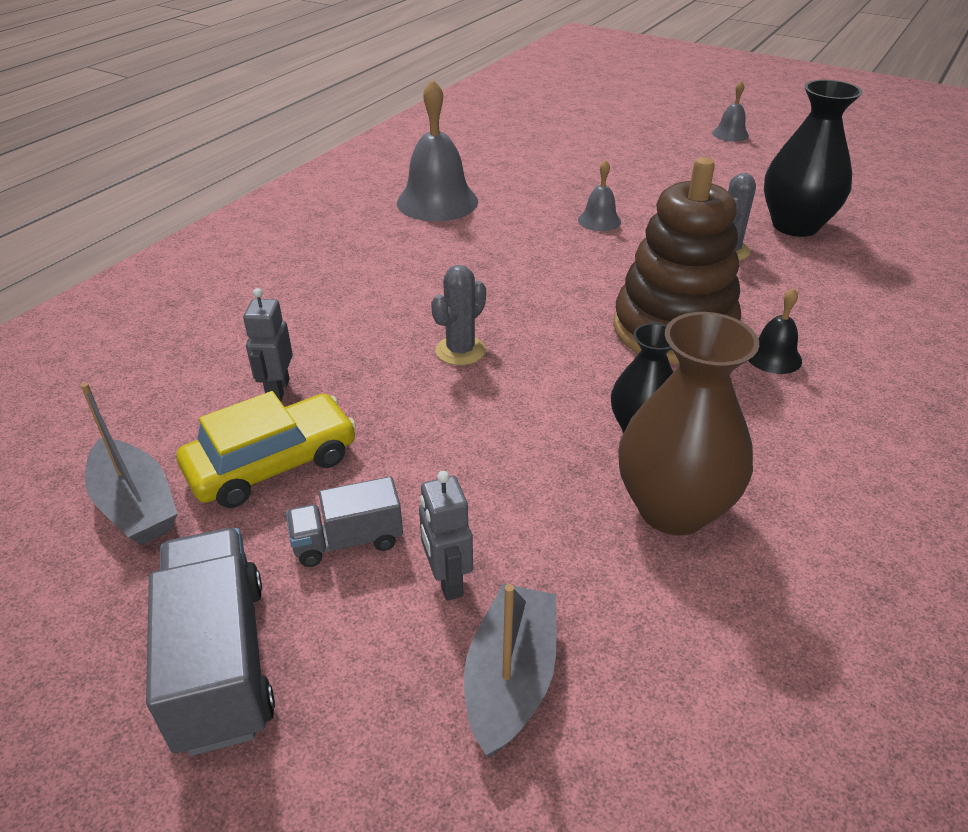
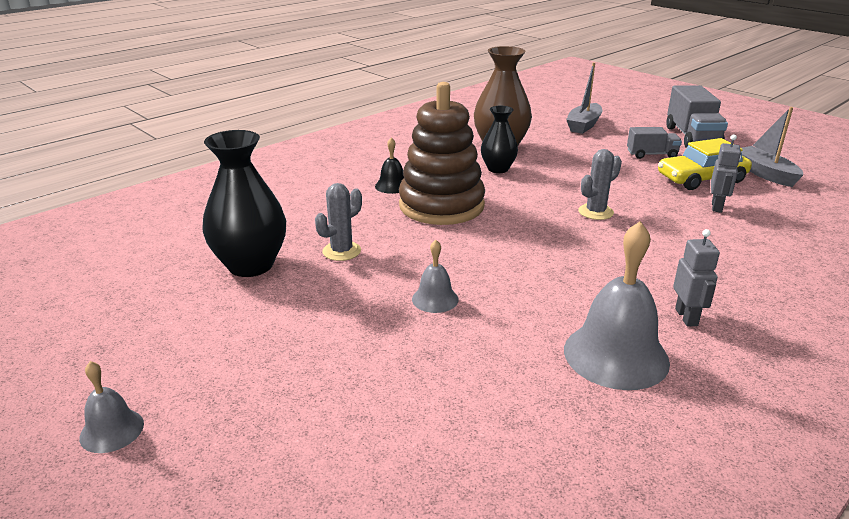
camera: 165 degrees left, 10 degrees down
(447, 580) = (606, 142): grey robot -> grey robot (686, 317)

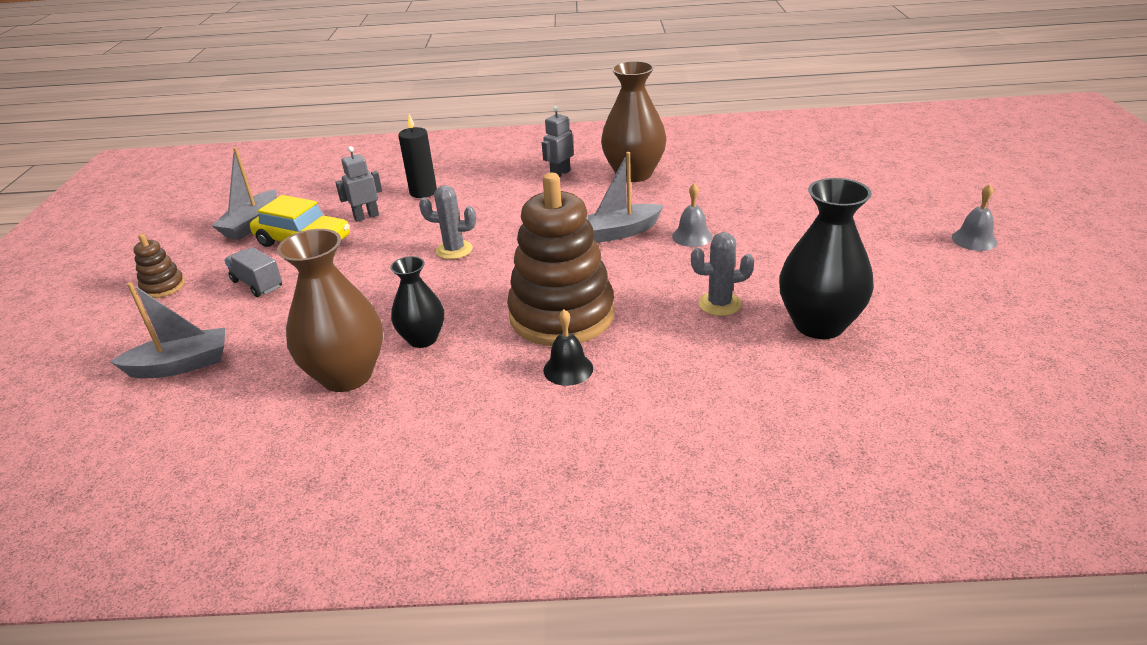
camera: 135 degrees left, 5 degrees up
(504, 276) = (620, 232): none -> grey boat
(616, 355) = (634, 174): grey bell -> brown vase
(692, 137) = (163, 287): grey truck -> brown stacking toy
(740, 241) = (423, 192): none -> black candle

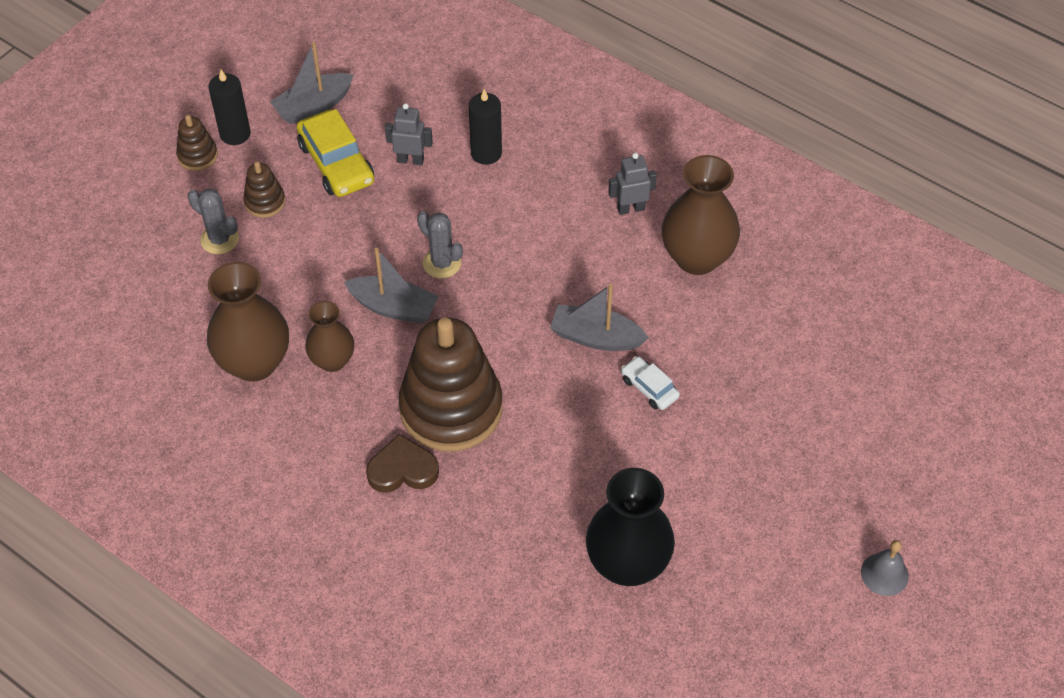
camera: 35 degrees right, 20 degrees up
(181, 365) = (158, 269): grey boat -> grey boat (393, 307)
(191, 262) = (235, 134): none -> black candle
(257, 284) = (265, 202): grey truck -> brown stacking toy
(422, 339) = (332, 360): black vase -> brown vase
(568, 369) = (402, 469): black bell -> brown heart
(692, 236) = (649, 388): grey bell -> white car
(719, 304) = (579, 485): grey cactus -> grey cactus (219, 239)

